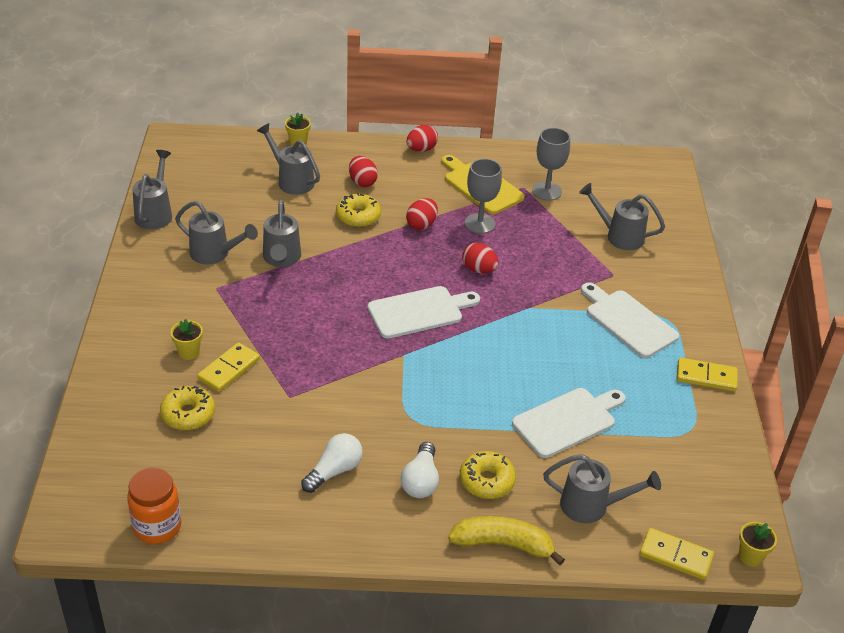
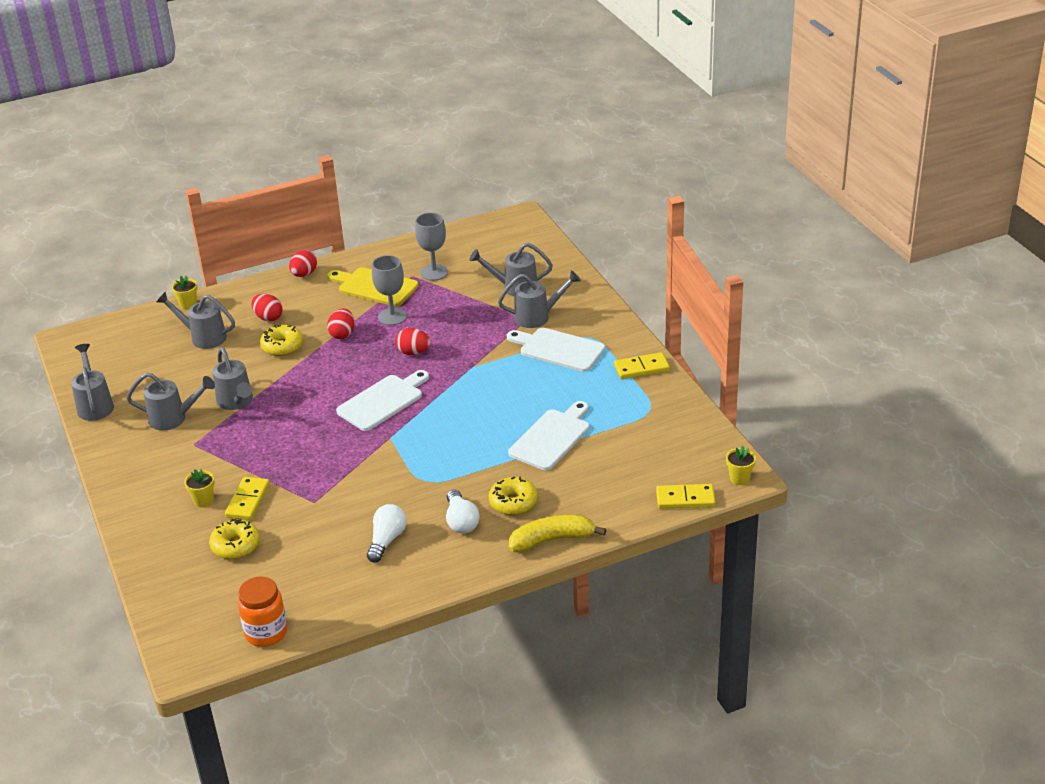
camera: 20 degrees left, 5 degrees down
(591, 506) = (604, 489): grey watering can -> grey watering can (537, 317)

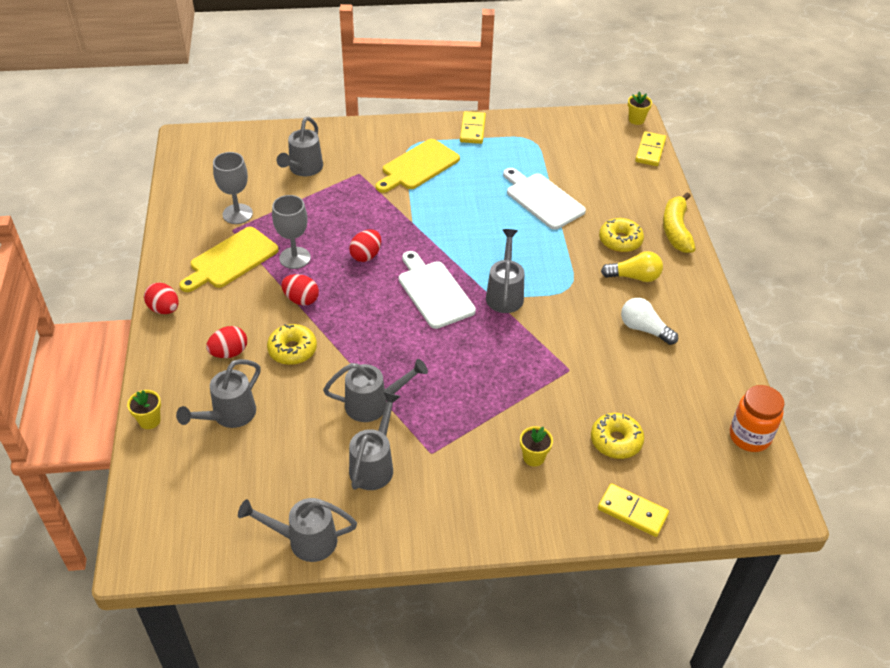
camera: 75 degrees left, 10 degrees up
(248, 500) = (548, 420): yellow domino -> yellow domino (632, 512)
(461, 521) = (634, 277): white light bulb -> yellow light bulb
(537, 317) = (360, 167): grey watering can -> grey watering can (505, 294)
(558, 349) = (418, 166): white cutting board -> yellow cutting board

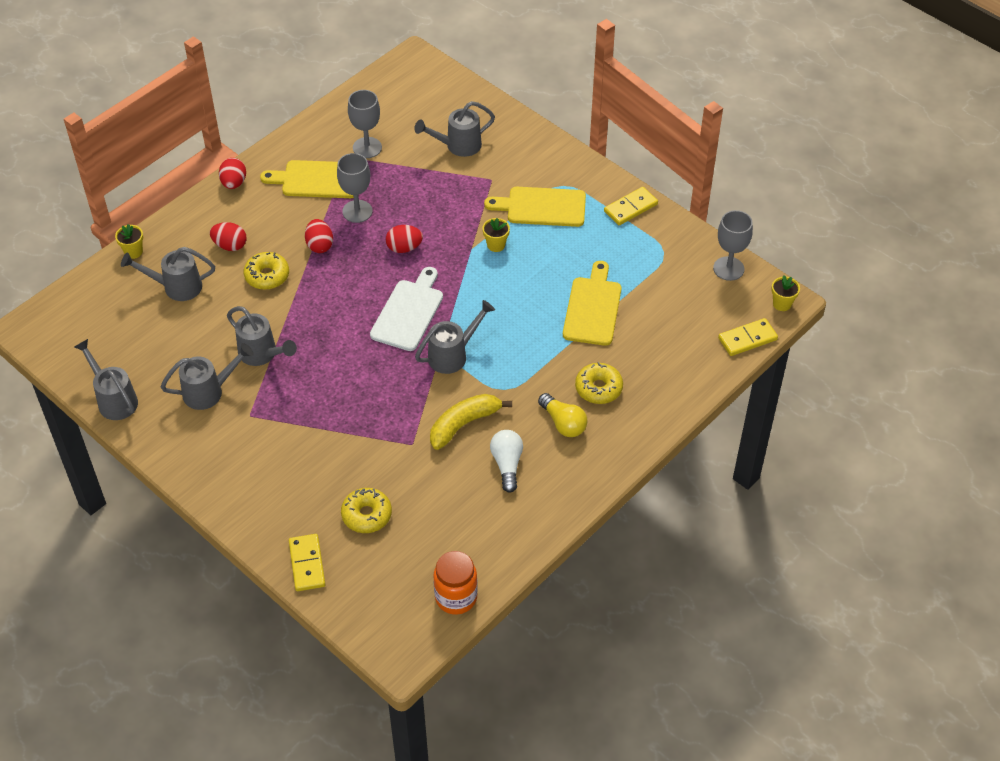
camera: 50 degrees right, 5 degrees up
(533, 457) = (302, 475): yellow flower pot -> yellow flower pot (496, 245)
(542, 199) = (593, 308): white cutting board -> yellow cutting board
(579, 122) = (728, 268): none -> grey goblet
(676, 230) = (656, 417): yellow banana -> yellow banana (464, 424)

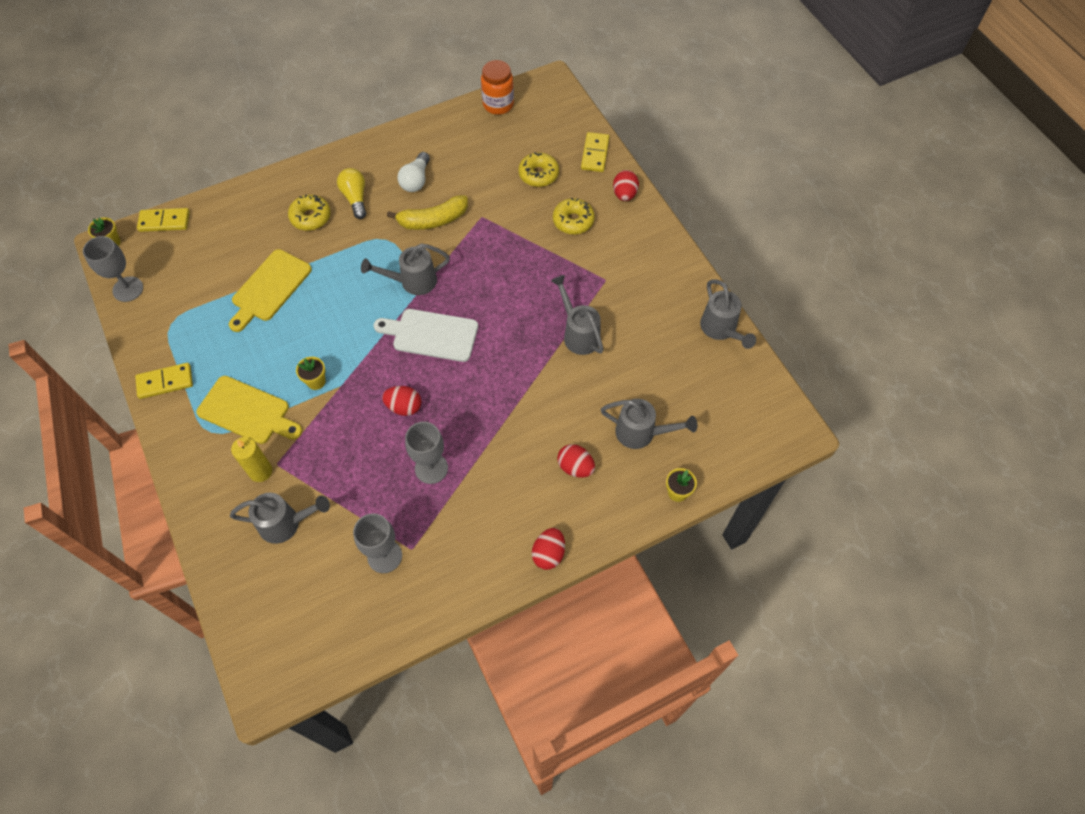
camera: 160 degrees left, 10 degrees up
(209, 392) = (635, 311): grey watering can -> none
(267, 276) = (549, 417): yellow donut -> yellow donut (573, 221)
(317, 180) = (456, 527): yellow cutting board -> none
(319, 245) = (485, 437): red egg -> red egg (624, 194)
(409, 312) = (431, 335): white cutting board -> white cutting board turned 60 degrees clockwise
(501, 171) = (260, 471): none -> yellow candle

